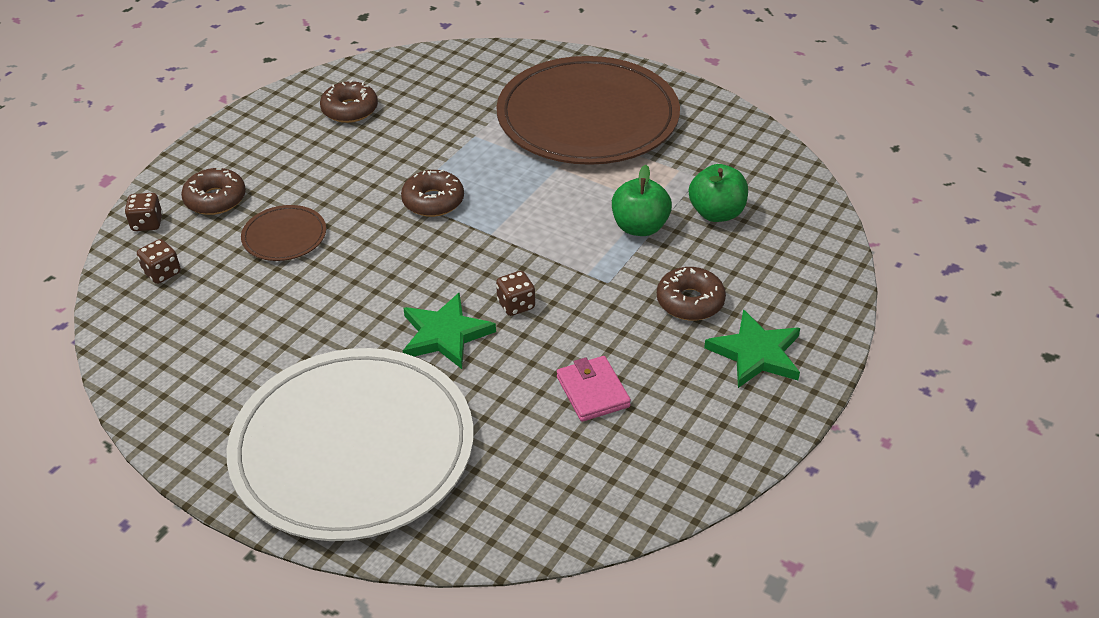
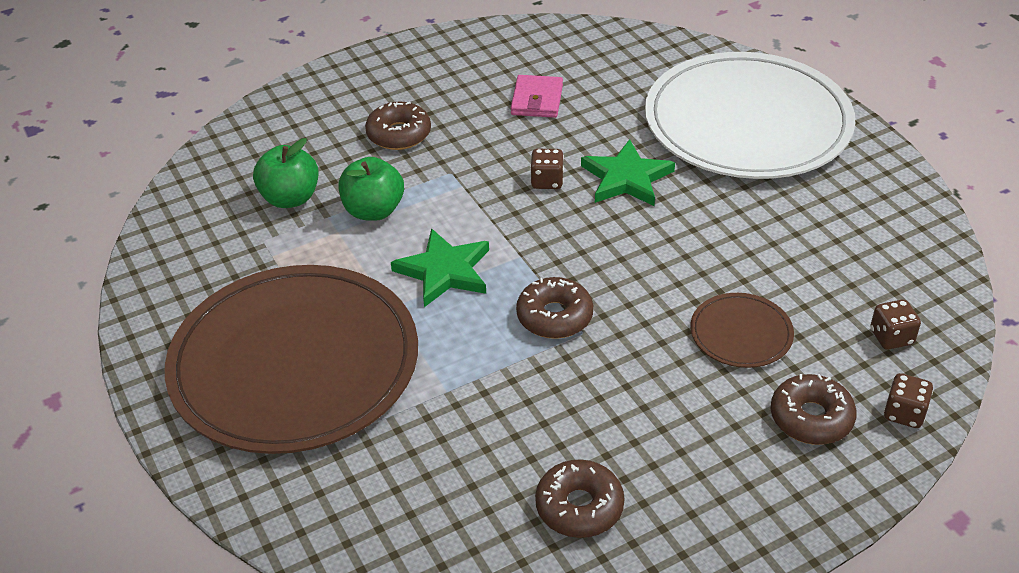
camera: 150 degrees left, 0 degrees up
(756, 353) = (390, 84): green star -> green star (444, 271)

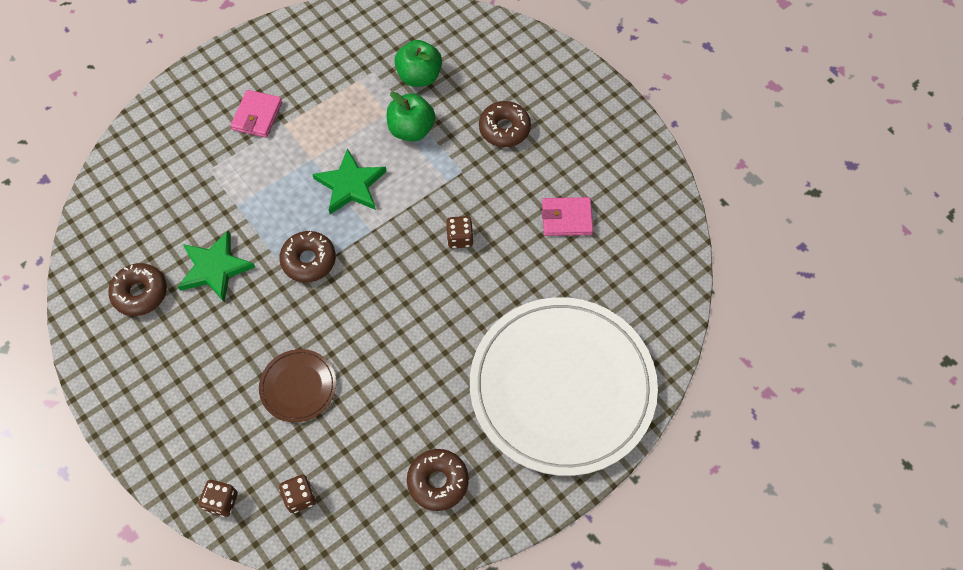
camera: 80 degrees right, 20 degrees up
(294, 364) = (257, 116): brown plate -> pink wallet
(626, 178) = (471, 295): green star -> green star (215, 268)
(811, 418) = (216, 435): brown donut -> brown donut (438, 482)

